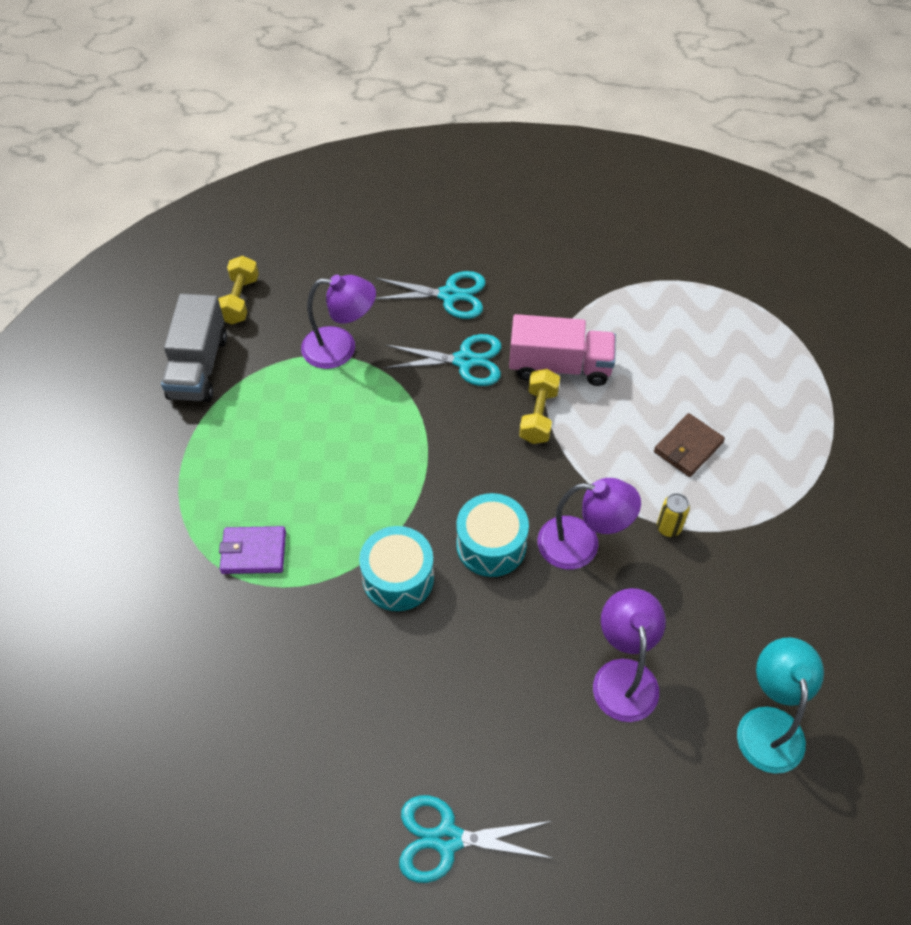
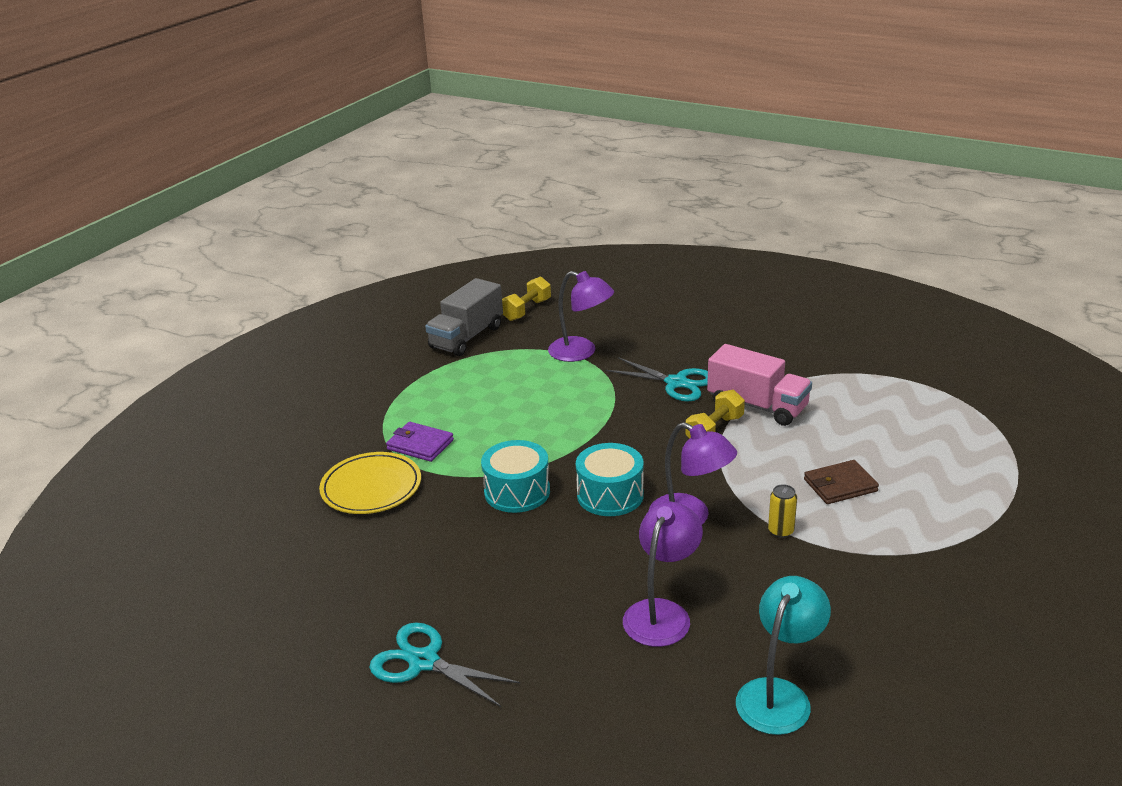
camera: 30 degrees right, 25 degrees down
(241, 636) = (371, 487): none -> yellow plate
(449, 295) = (694, 344): turquoise scissors -> none

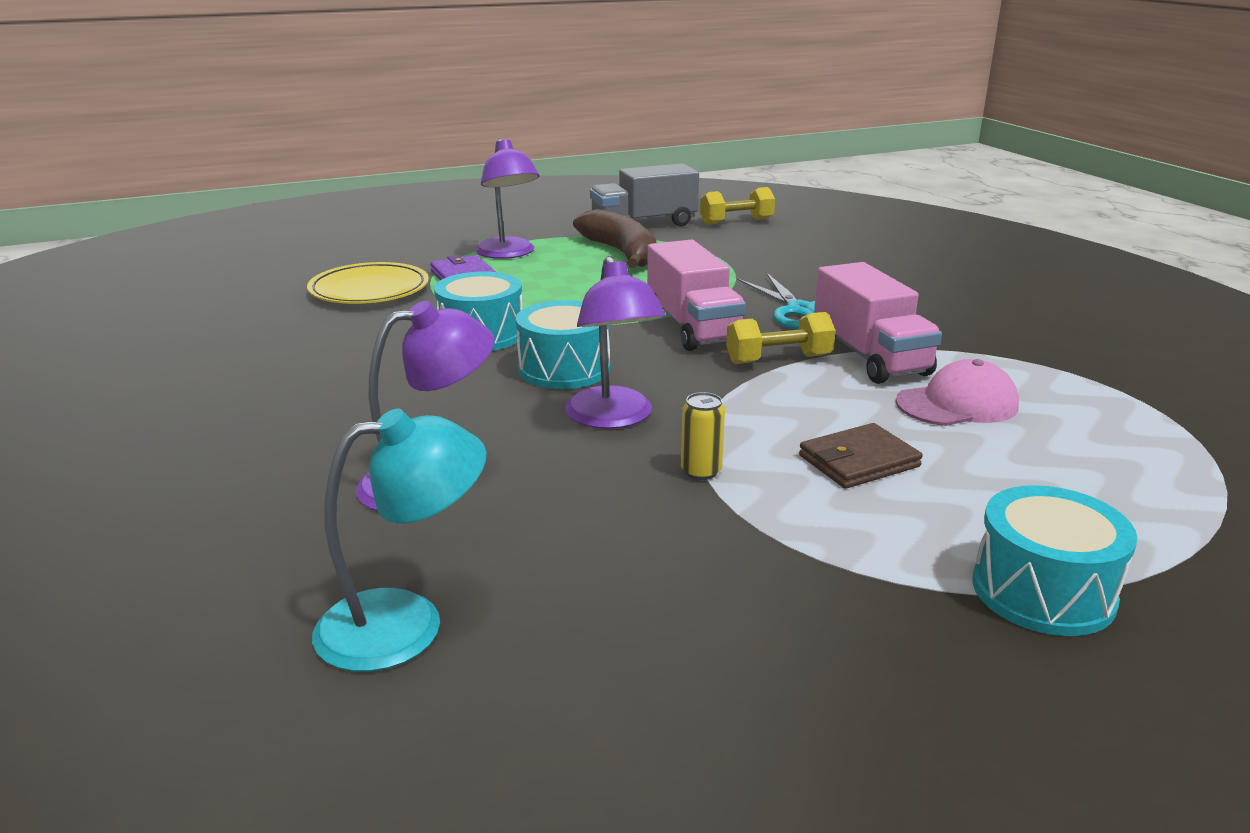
camera: 35 degrees right, 5 degrees down
(424, 661) = (160, 418): turquoise scissors -> none
(494, 374) = (621, 253): none -> brown banana
(581, 352) = (737, 262): purple lamp -> purple lamp (508, 253)
(635, 425) = (693, 328): none -> pink truck
(837, 422) = (957, 404): none -> pink cap
(840, 485) = (859, 461): brown wallet -> brown wallet turned 45 degrees counterclockwise
(990, 522) = (1043, 591): none -> turquoise drum

